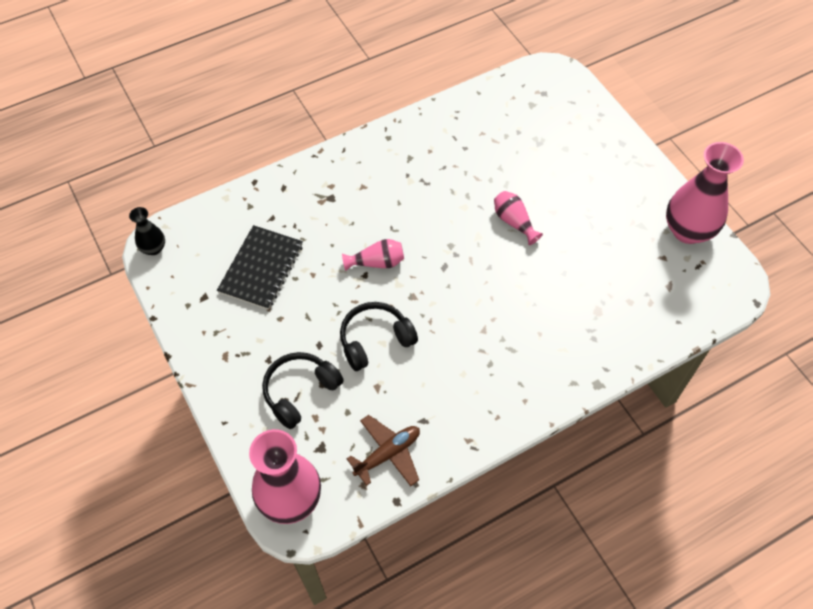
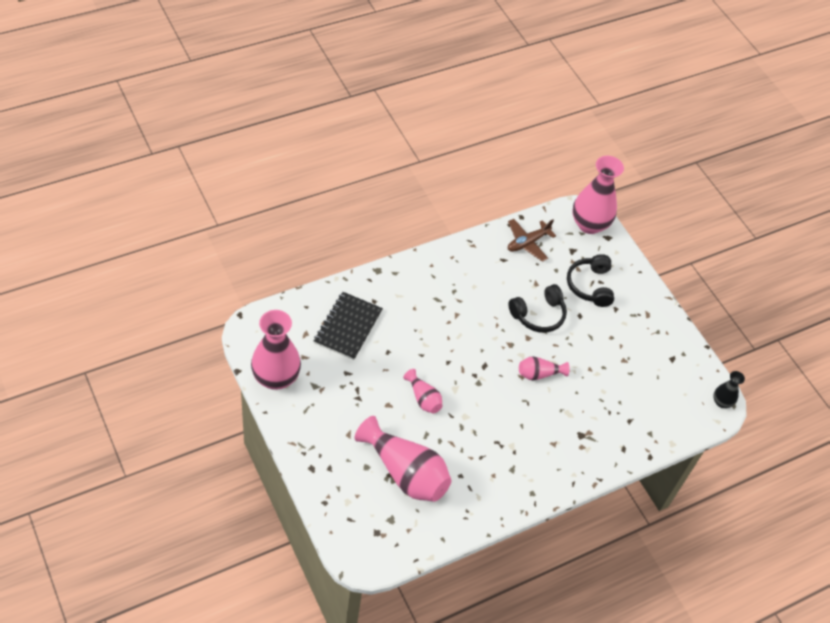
camera: 175 degrees right, 5 degrees down
(261, 269) = (631, 377): black notebook -> black notebook (348, 327)
(300, 392) = (590, 285): black headphones -> black headphones turned 135 degrees clockwise
(523, 146) = (405, 472): none -> pink vase

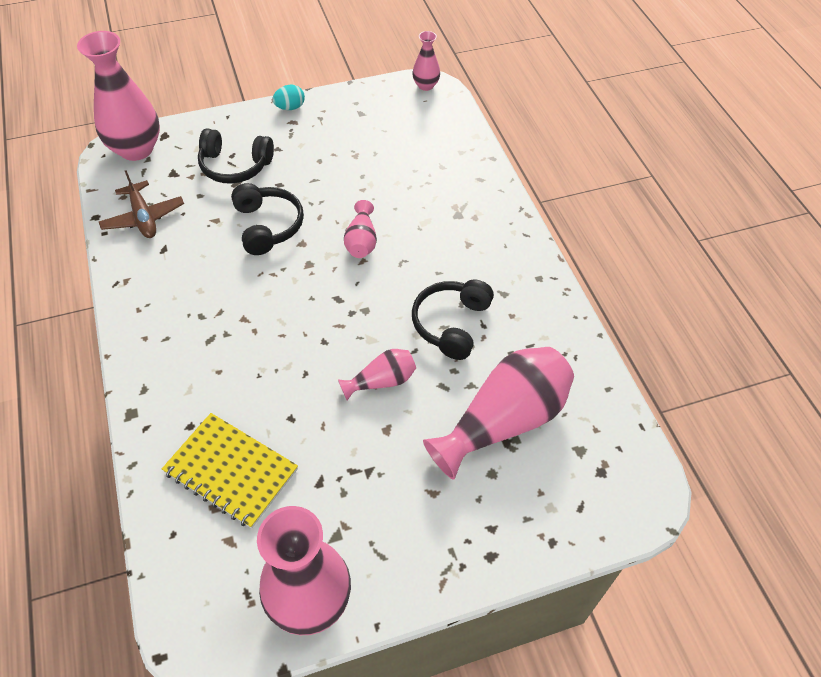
camera: 75 degrees left, 0 degrees up
(348, 327) = (231, 471): black notebook -> yellow notebook
(478, 436) = (451, 324): none -> black headphones
(663, 310) = (290, 107): none -> turquoise egg
(721, 402) = (425, 85): black vase -> pink vase

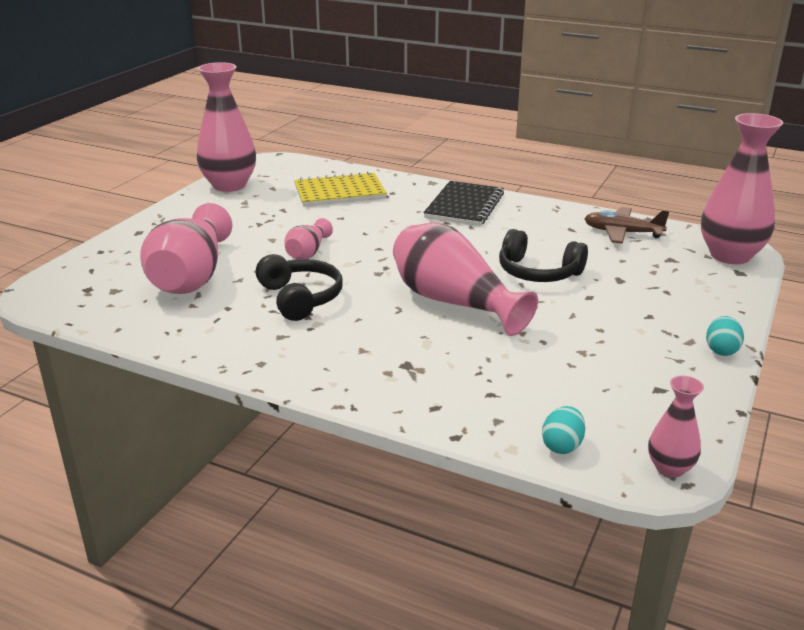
camera: 135 degrees right, 25 degrees down
(175, 345) = (464, 206): none -> black notebook
(235, 166) = (646, 287): black headphones -> none
(361, 241) = (454, 302): pink vase -> pink vase, size x2.00
(452, 122) = (562, 446): none -> turquoise egg

